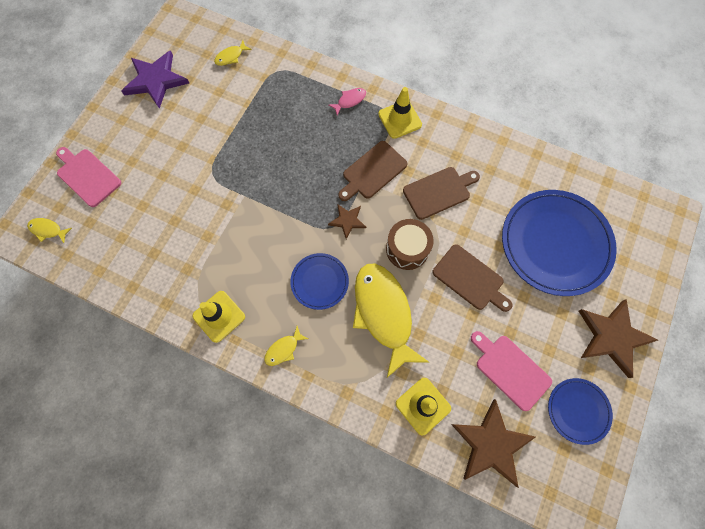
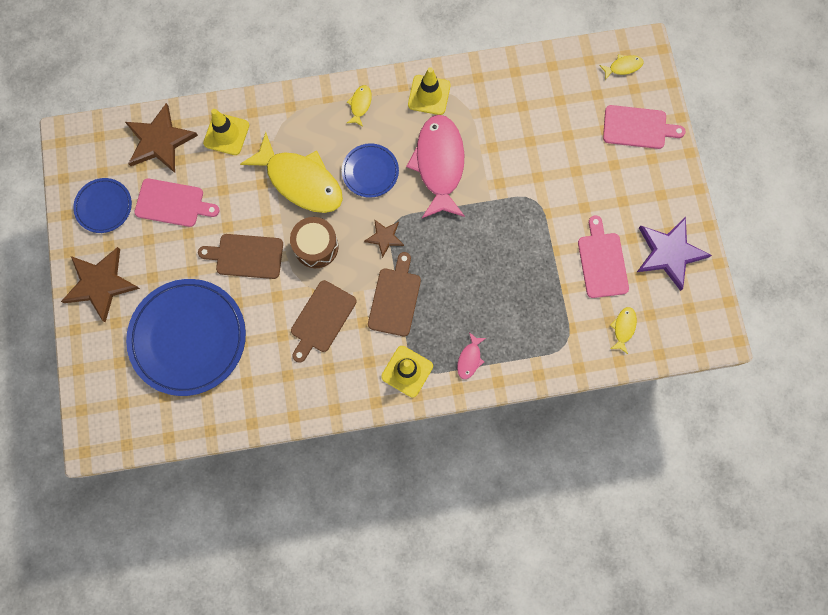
camera: 145 degrees right, 5 degrees up
(205, 103) = (602, 262): none -> pink cutting board
(260, 249) = (439, 165): none -> pink fish

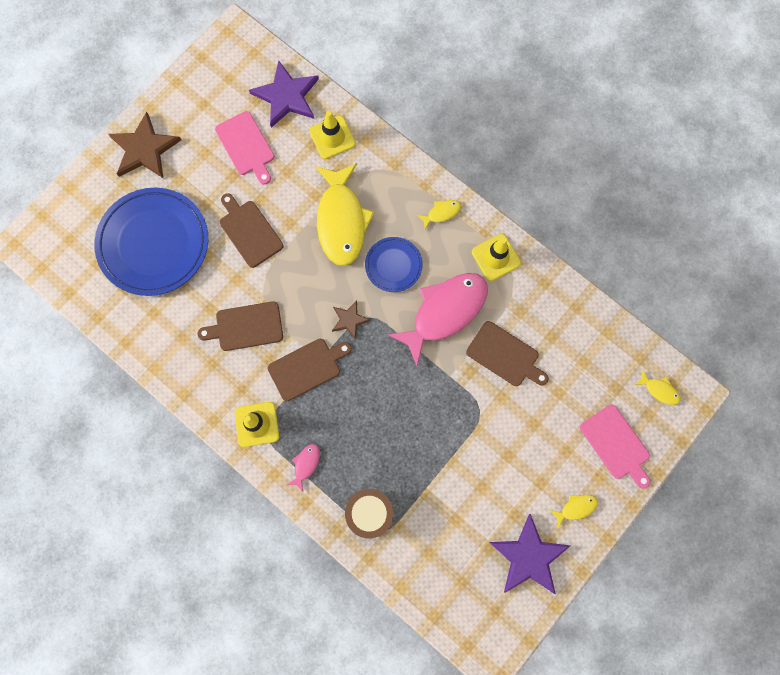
camera: 50 degrees right, 0 degrees up
(104, 206) = (204, 102): blue plate -> none
(159, 141) = (286, 96): brown star -> purple star
(316, 247) = (299, 275): brown drum -> brown drum (369, 513)
(469, 359) = (305, 464): pink fish -> pink fish turned 135 degrees clockwise
(508, 149) = (505, 355): none -> brown cutting board
(602, 262) = (473, 506): pink cutting board -> none
(623, 328) = (432, 568): yellow fish -> yellow fish (576, 508)

